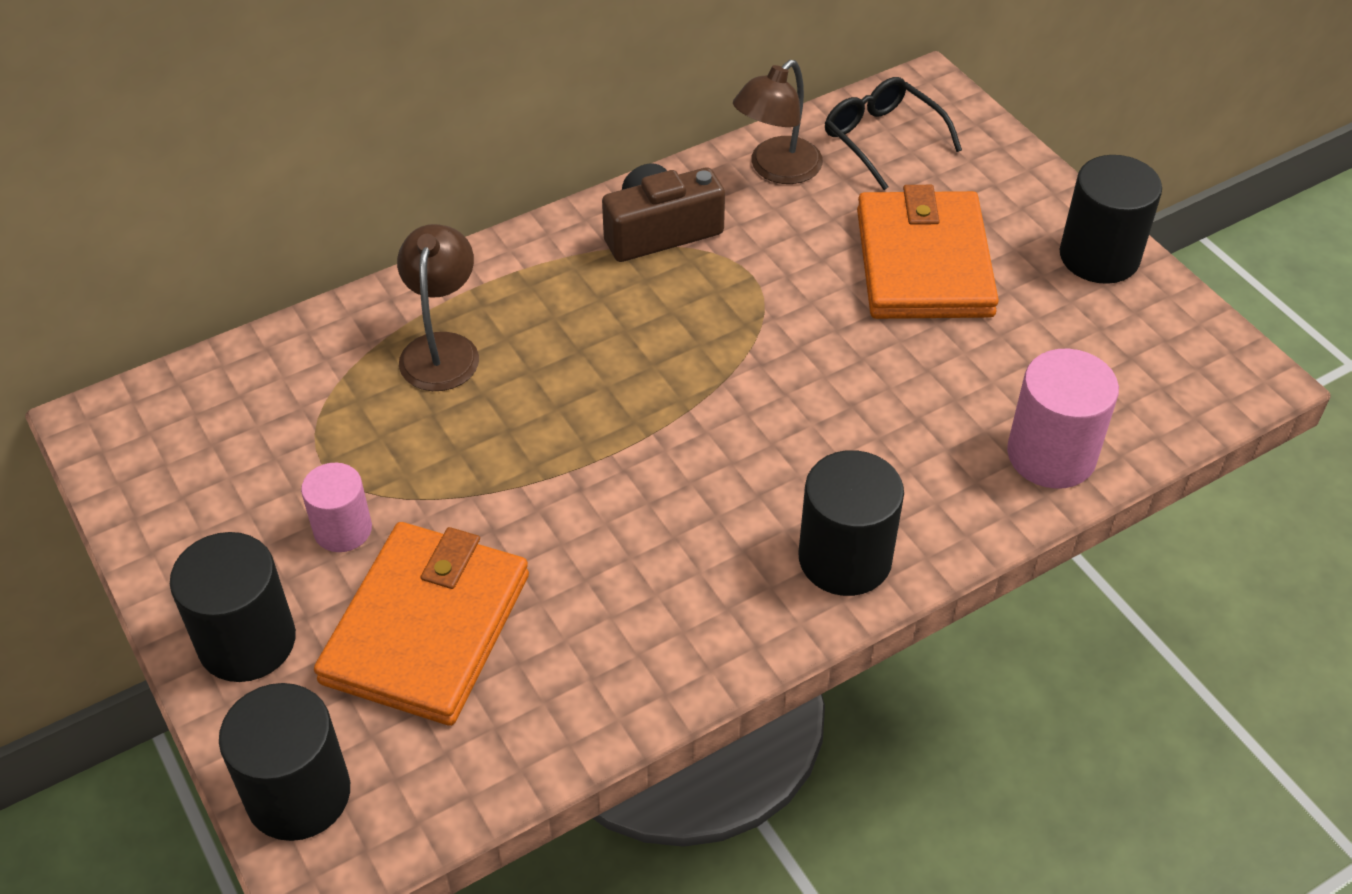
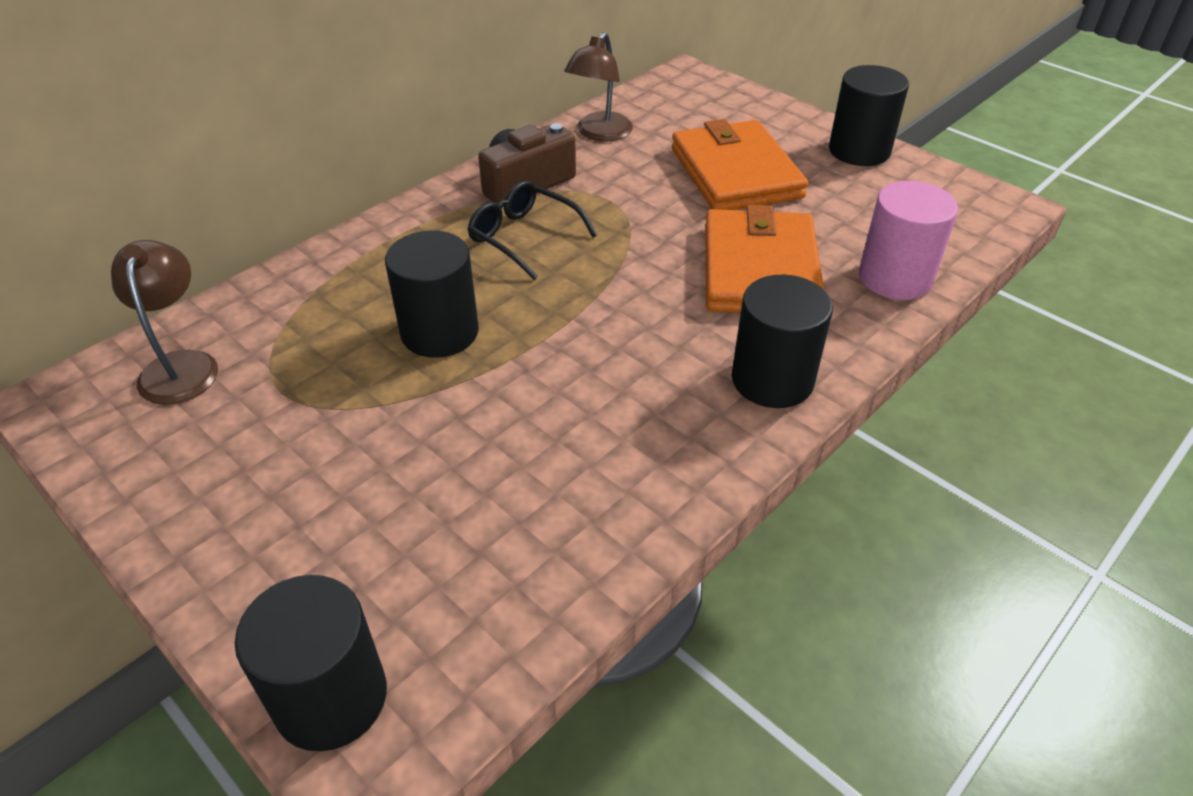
camera: 15 degrees left, 5 degrees down
(247, 641) = (242, 560): black cylinder -> black cylinder (440, 332)
(343, 529) = (316, 443): pink cylinder -> none
(427, 628) = (421, 510): orange wallet -> orange wallet (760, 269)
(442, 348) = (369, 288): brown lamp -> brown lamp (181, 365)
(882, 139) = (669, 106): black glasses -> black glasses (524, 237)

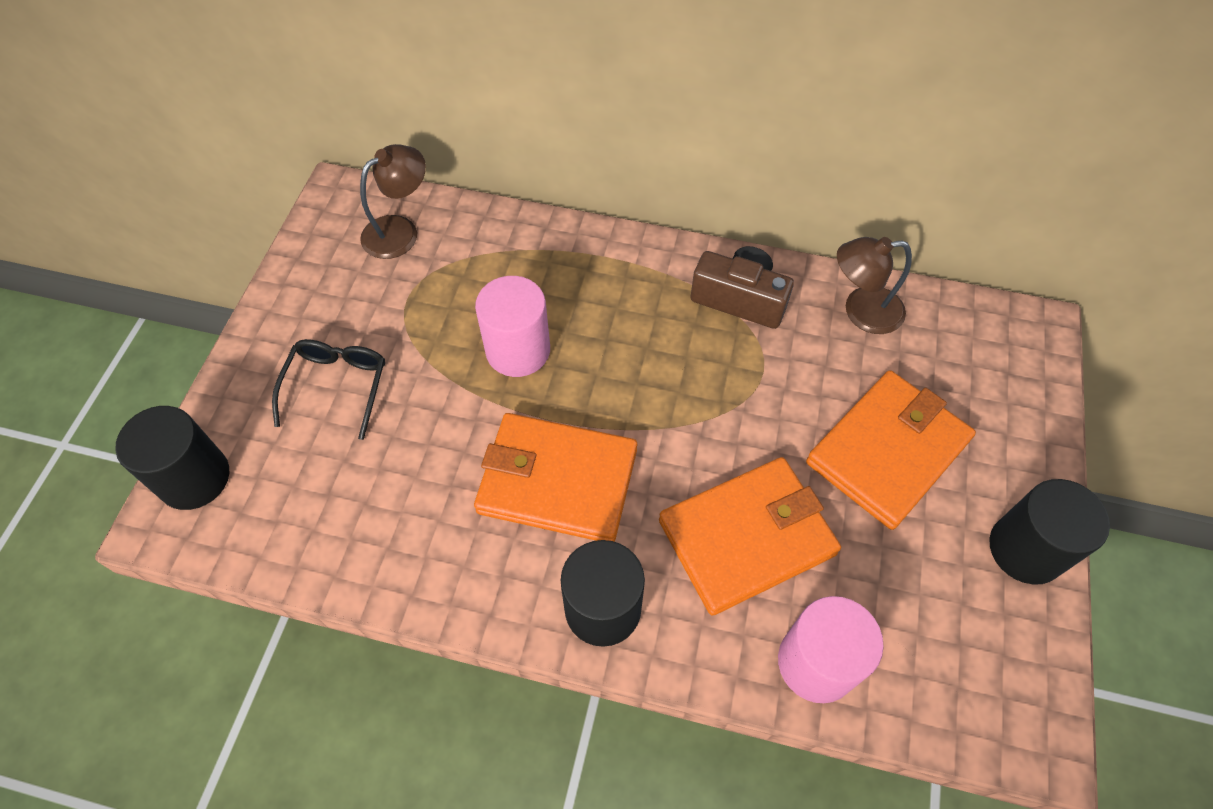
camera: 60 degrees right, 15 degrees up
(440, 332) = (518, 350): black cylinder -> pink cylinder
(524, 237) = (665, 339): black glasses -> black glasses (337, 386)
(615, 360) = (557, 481): none -> orange wallet

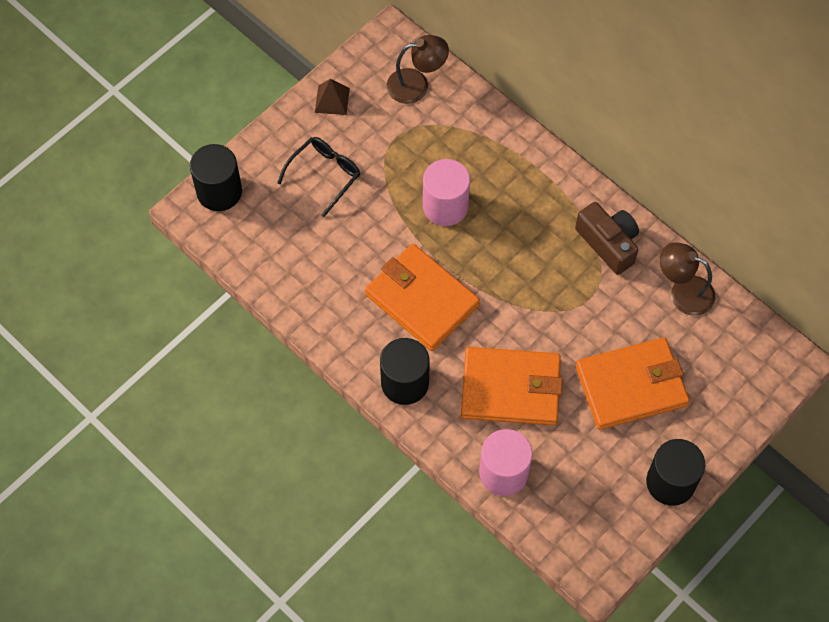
camera: 30 degrees right, 5 degrees up
(300, 293) = (332, 100): none -> brown pyramid

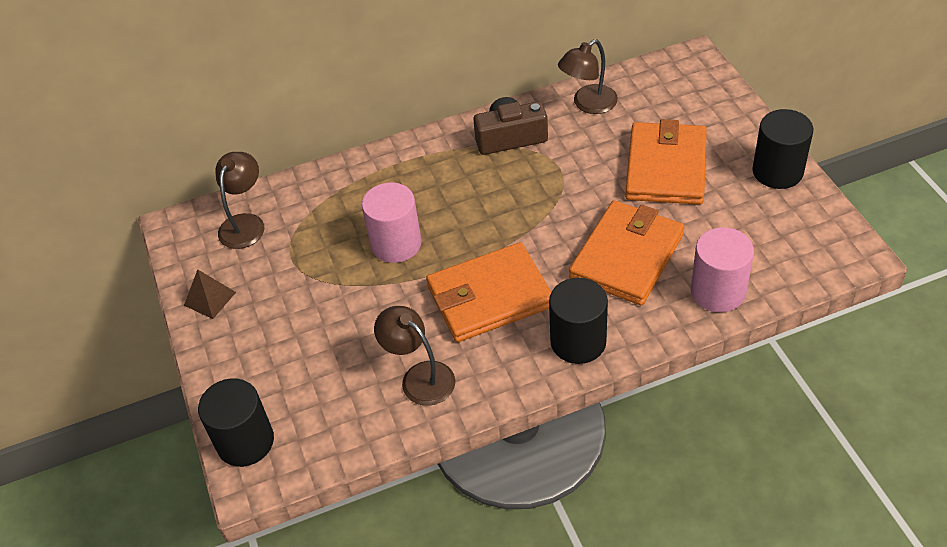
camera: 60 degrees left, 15 degrees down
(323, 282) = (420, 377): none -> brown lamp
(324, 175) = (293, 334): black glasses -> none

